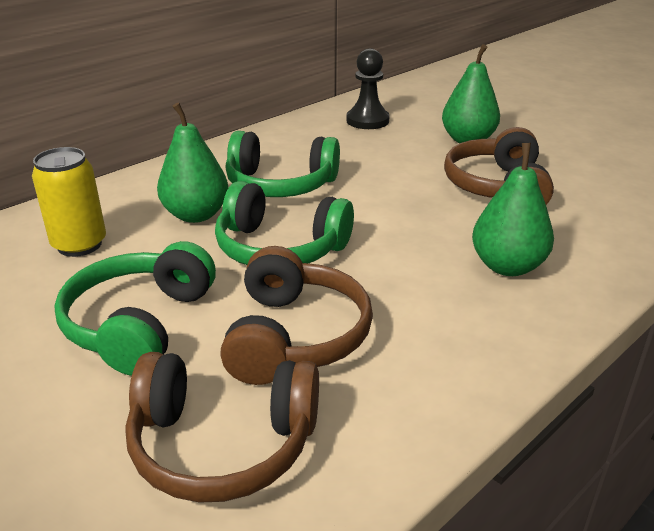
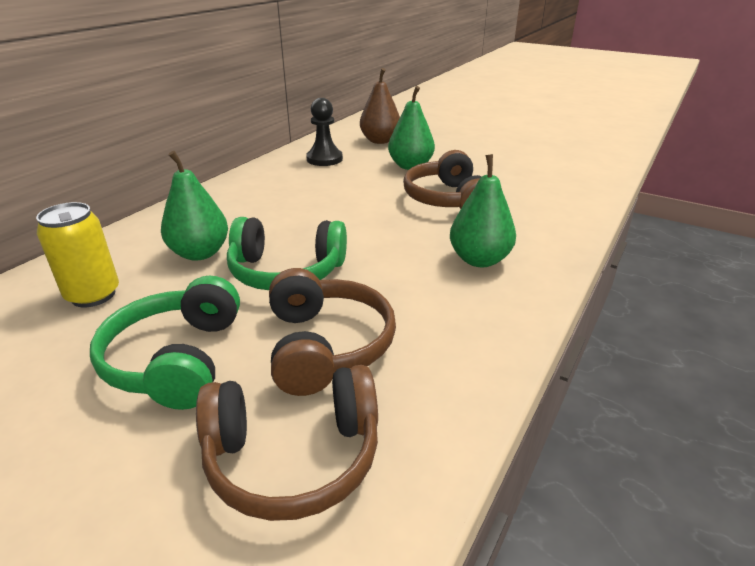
camera: 15 degrees left, 0 degrees up
(280, 184) = (268, 218): green headphones -> none
(442, 104) = (380, 141): none -> brown pear

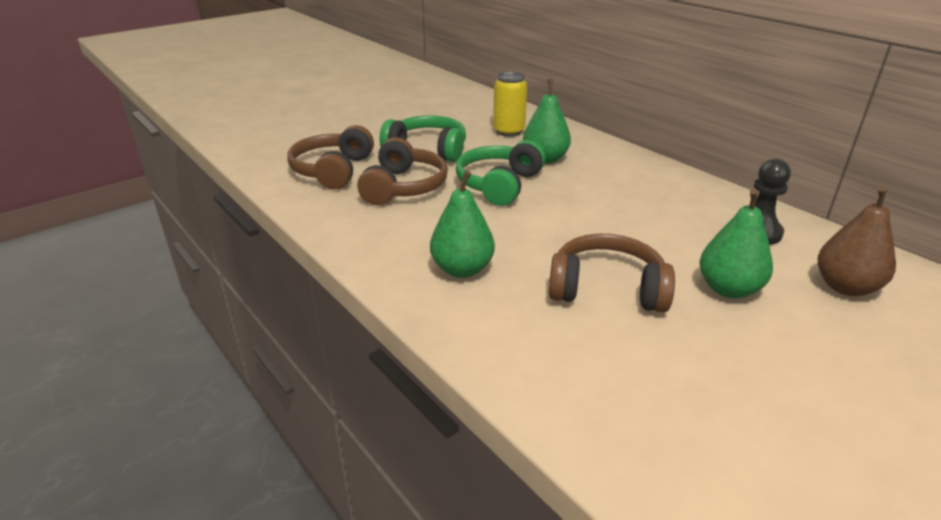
camera: 110 degrees right, 0 degrees up
(326, 346) = (403, 187): brown headphones -> brown headphones turned 90 degrees counterclockwise

